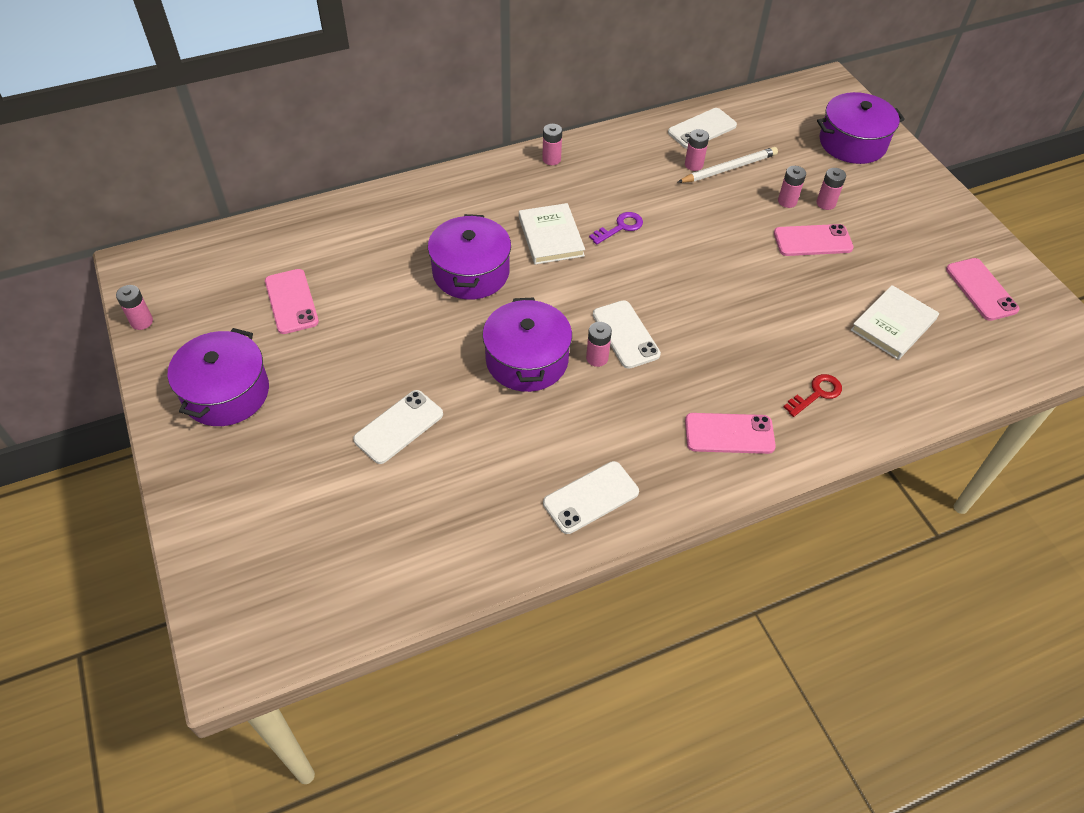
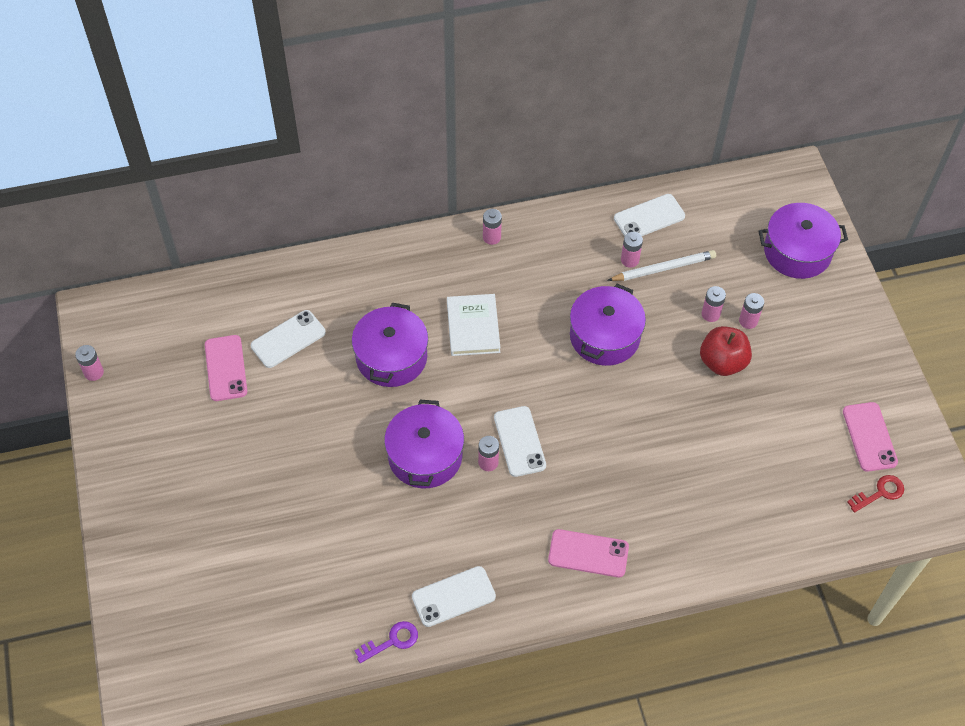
camera: 10 degrees right, 5 degrees up
(226, 393) = (160, 454): purple pot -> purple pot (604, 336)
(398, 427) = (302, 507): white phone -> white phone (288, 339)
(620, 227) = (541, 324): purple key -> purple key (392, 641)
(812, 241) = (722, 362): pink phone -> red apple
(816, 394) = (678, 525): red key -> red key (880, 493)
(893, 325) = (771, 464): white book -> none

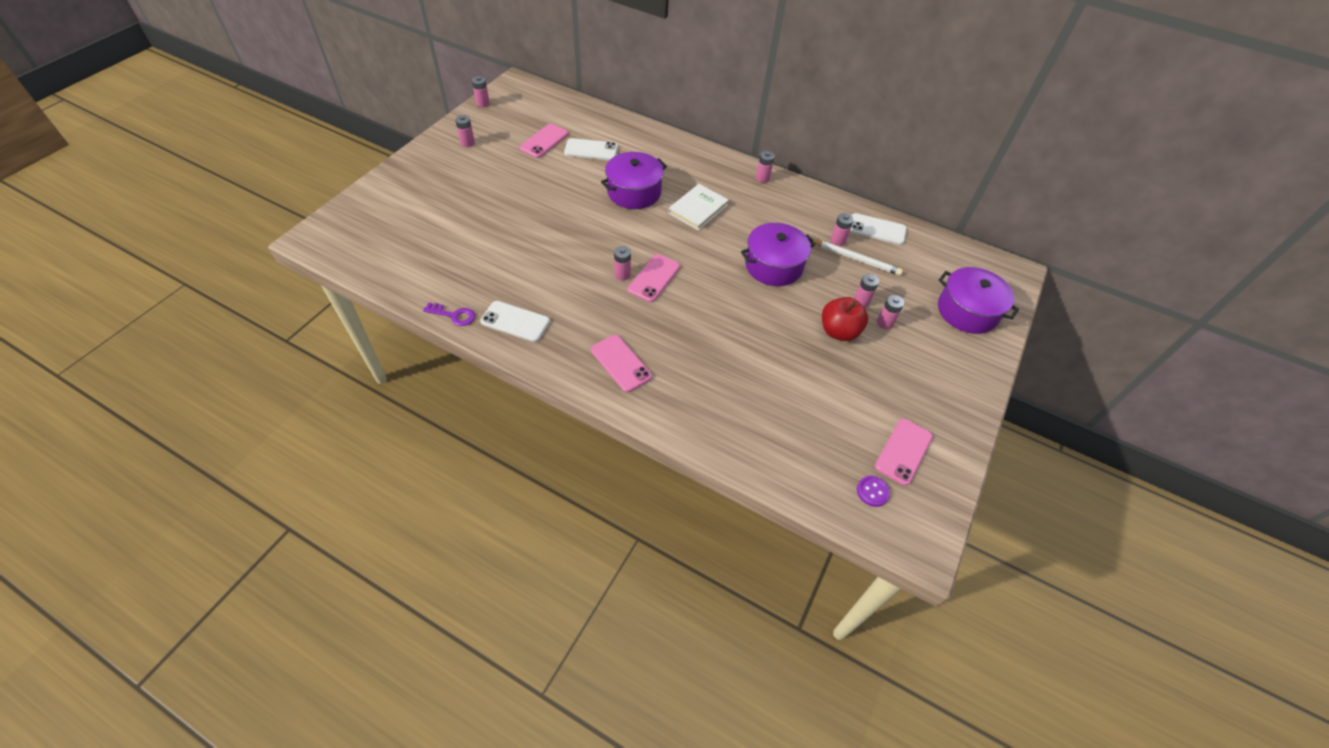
camera: 40 degrees right, 5 degrees down
(147, 439) = (467, 143): none -> pink battery
(425, 456) = (591, 246): purple pot -> none
(519, 441) = (654, 278): white phone -> pink phone
(880, 493) = (872, 491): red key -> purple button

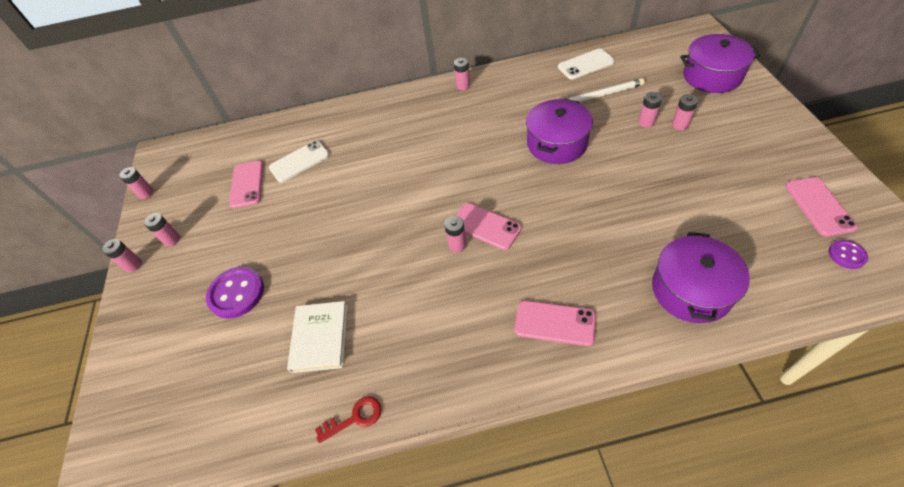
camera: 30 degrees left, 0 degrees up
(454, 315) = (355, 418): purple key -> red key
(468, 201) = (236, 293): none -> purple button
(515, 321) = (420, 370): white phone -> none
(634, 192) = (379, 169): purple pot -> purple pot (691, 290)
(654, 278) = (485, 226): pink phone -> pink phone turned 45 degrees counterclockwise
(698, 209) = (447, 144): white book -> white book (320, 338)
(837, 241) = (573, 91): pink battery -> pink battery (133, 265)
(839, 331) = (663, 155): red apple -> none

